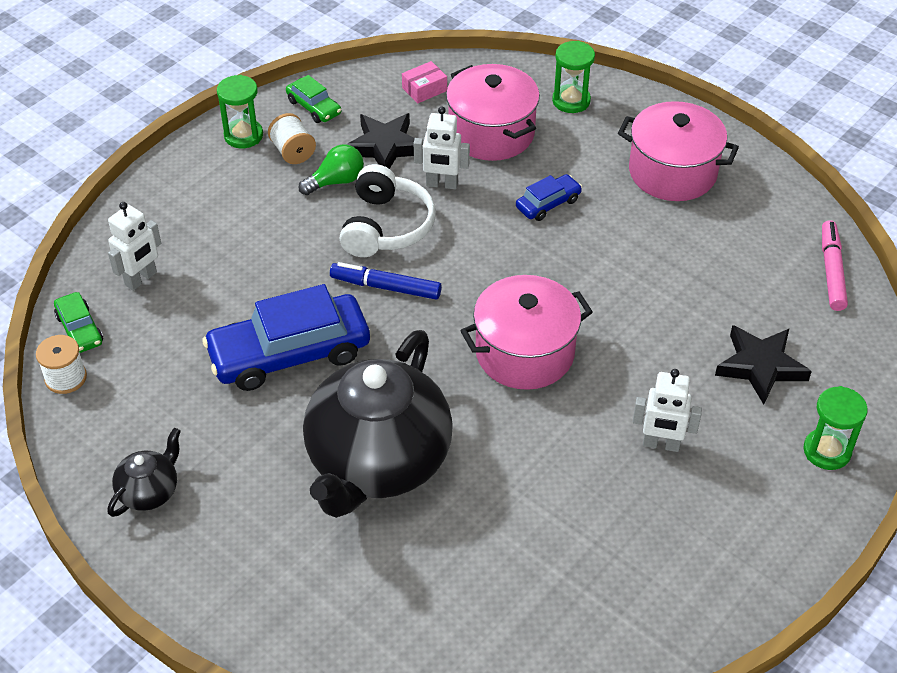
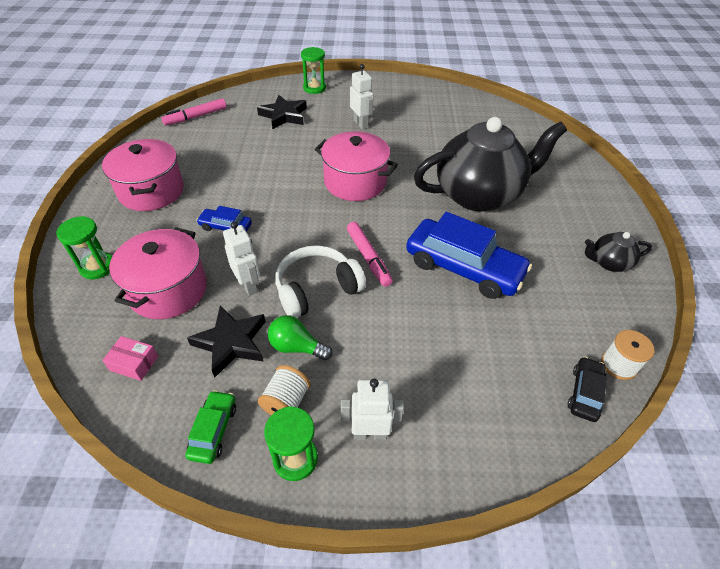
camera: 130 degrees left, 0 degrees up
(79, 329) = (585, 393): green car -> black car
(141, 279) = (507, 394): white robot -> white robot (370, 433)
(385, 287) = (368, 258): blue marker -> pink marker

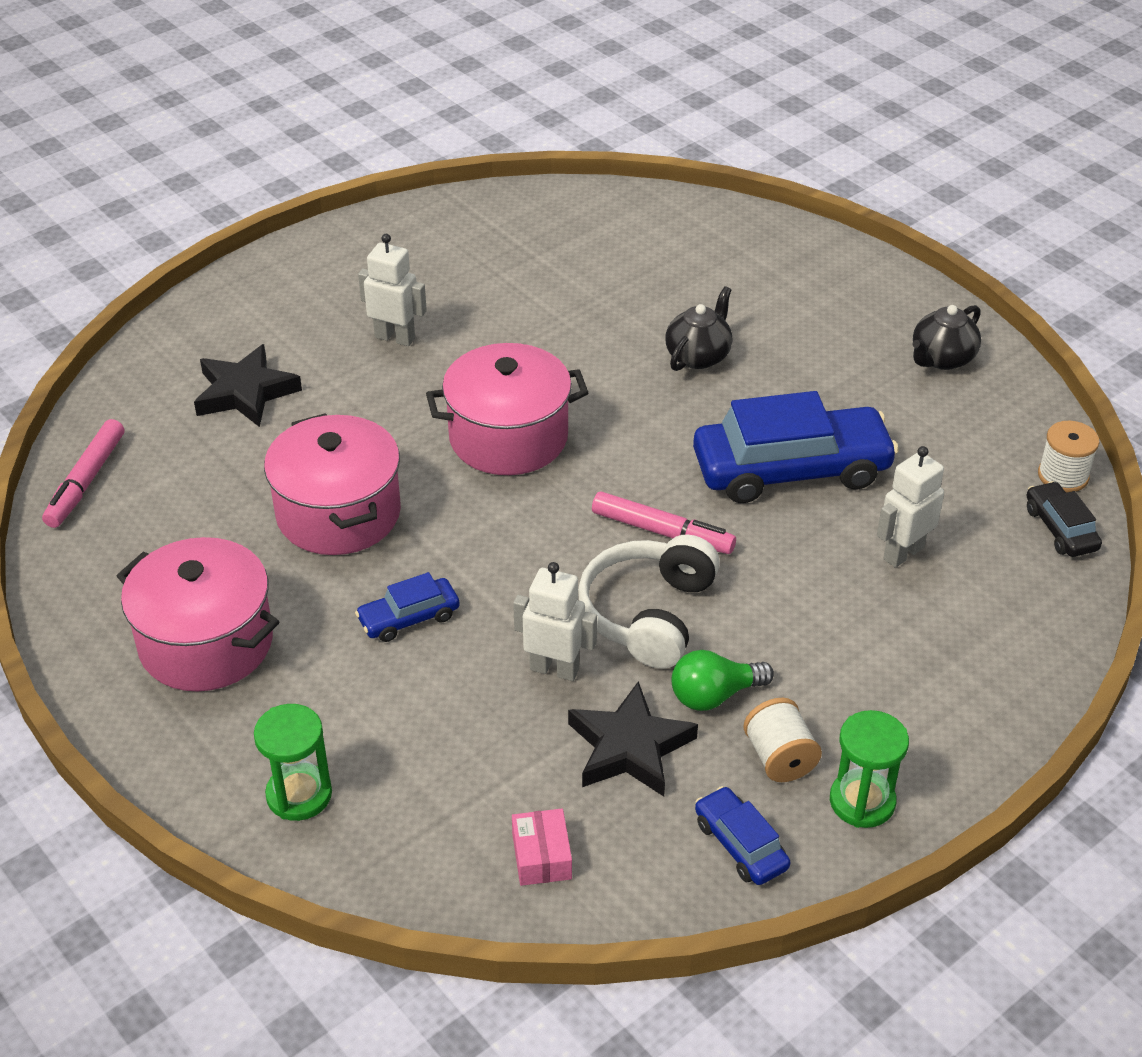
camera: 40 degrees left, 5 degrees down
(134, 363) = (541, 856): pink box -> pink box turned 75 degrees counterclockwise
(168, 290) = (452, 749): pink pot -> pink pot (338, 513)
(213, 430) = (740, 845): green car -> blue car
(314, 88) = (228, 313): green hourglass -> none
(370, 433) = (905, 721): white robot -> white robot (903, 553)
(479, 194) = (698, 356): black teapot -> black teapot, size x0.43

